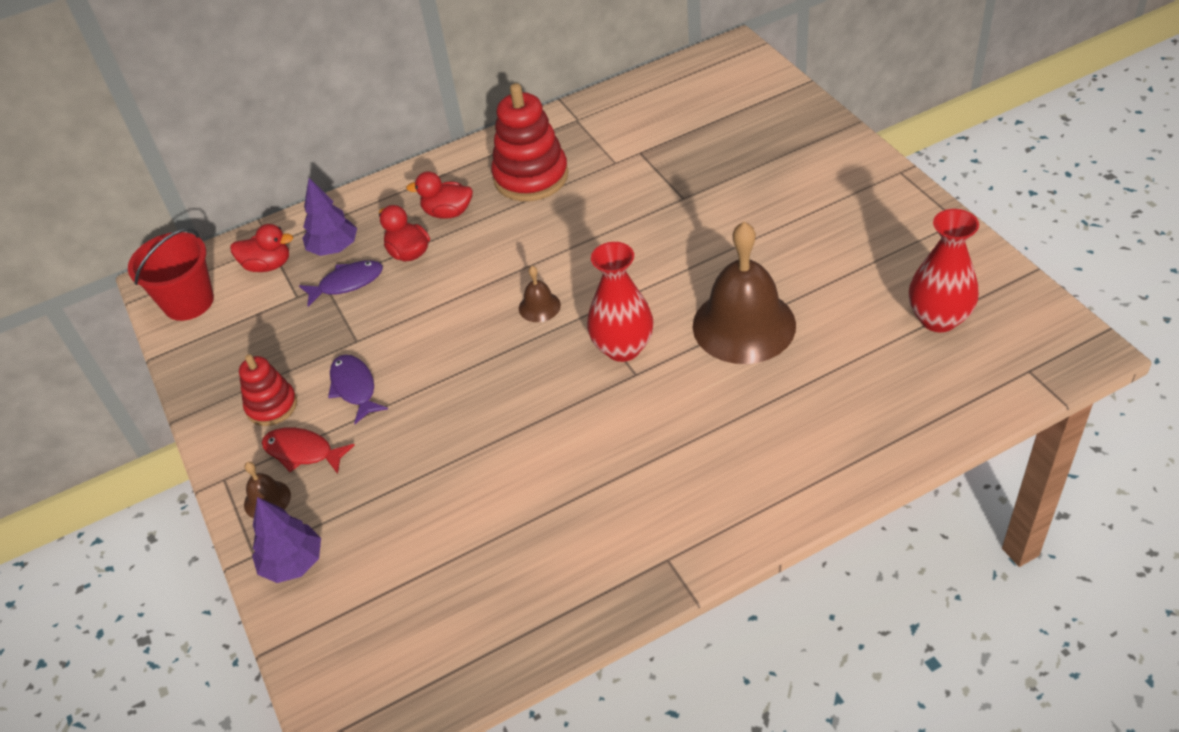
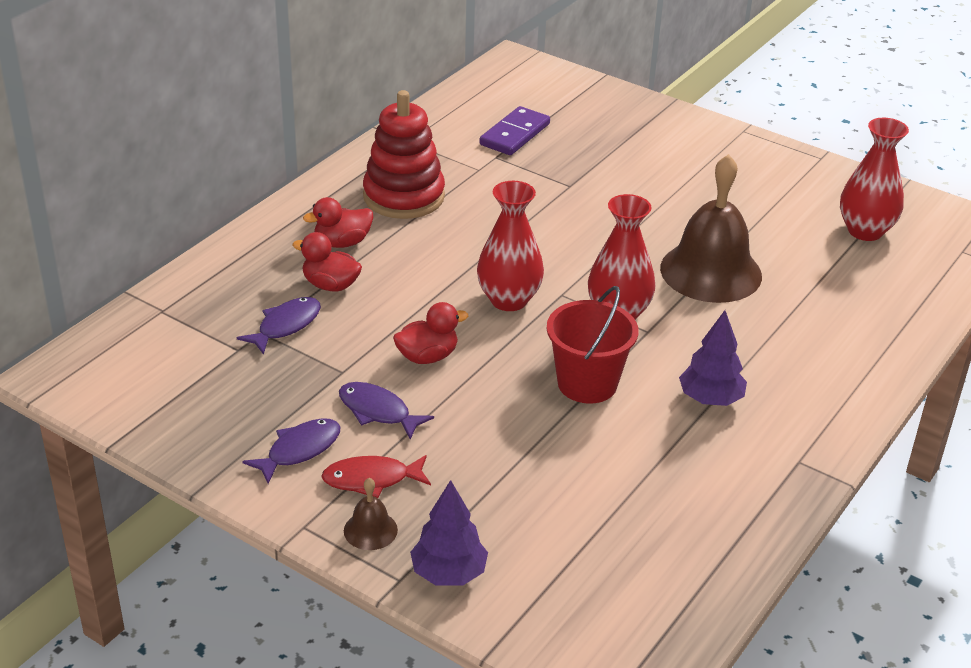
camera: 35 degrees left, 10 degrees down
(189, 302) = (110, 384): red bucket -> red bucket (587, 384)
(268, 265) = (177, 330): red duck -> red duck (427, 356)
(272, 406) = (299, 450): red stacking toy -> purple fish
(334, 248) = (242, 299): purple tree -> purple tree (710, 399)
(539, 306) = (509, 300): brown bell -> red vase
(675, 131) = (515, 134): none -> purple domino

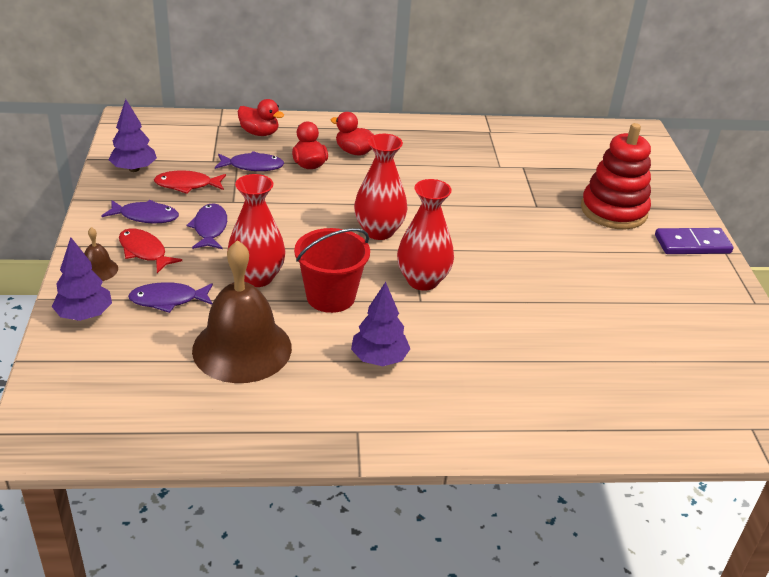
camera: 50 degrees right, 0 degrees up
(182, 418) = (134, 169): none -> purple tree
(268, 391) = (187, 185): none -> red fish
(404, 196) = (430, 153): red stacking toy -> red stacking toy (613, 211)
(427, 356) = (283, 224): red duck -> red duck (259, 133)
(483, 498) = (168, 300): none -> purple fish
(515, 134) = (559, 164): purple domino -> purple domino (692, 244)
(711, 271) = (528, 303): brown bell -> brown bell (242, 348)
(865, 231) = (694, 361): red vase -> red vase (257, 277)

